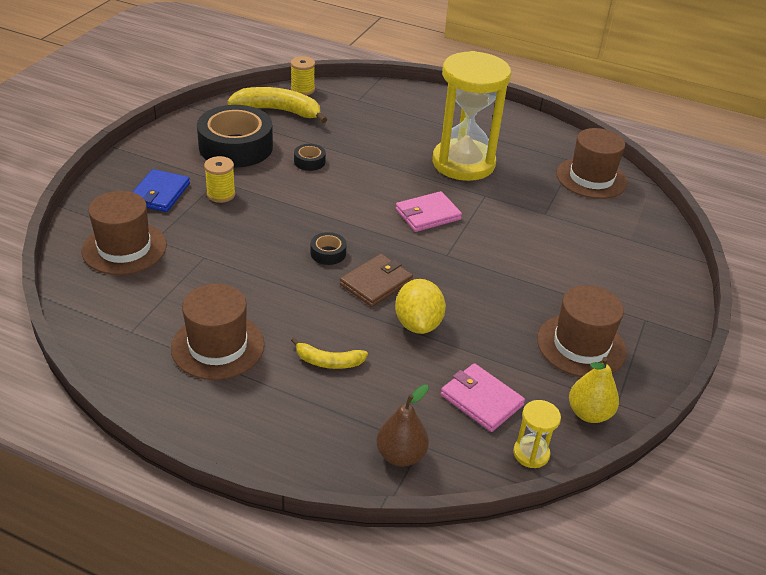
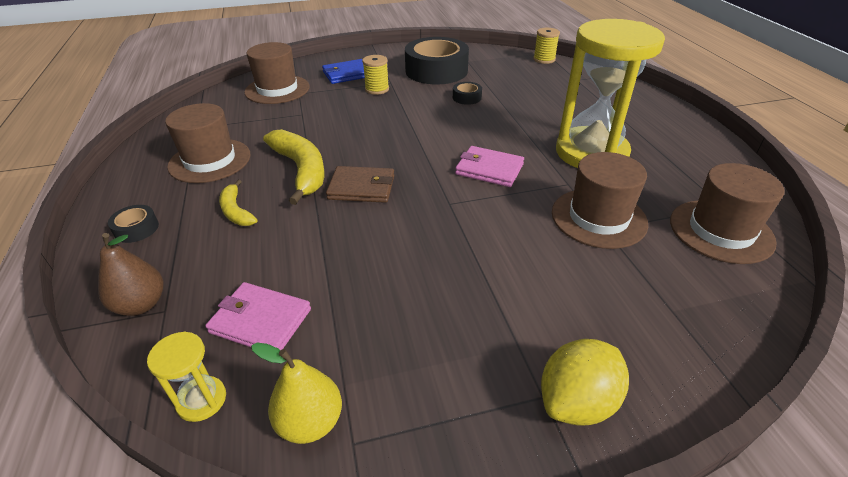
camera: 55 degrees right, 0 degrees up
(279, 111) = (503, 64): yellow banana -> yellow banana (301, 170)
(328, 253) = (370, 152): black tape -> black tape (136, 229)
(418, 324) = (333, 232): yellow lemon -> yellow lemon (577, 401)
(481, 400) = (260, 320): pink wallet -> pink wallet turned 75 degrees counterclockwise
(581, 345) = (424, 357): brown hat -> brown hat (598, 218)

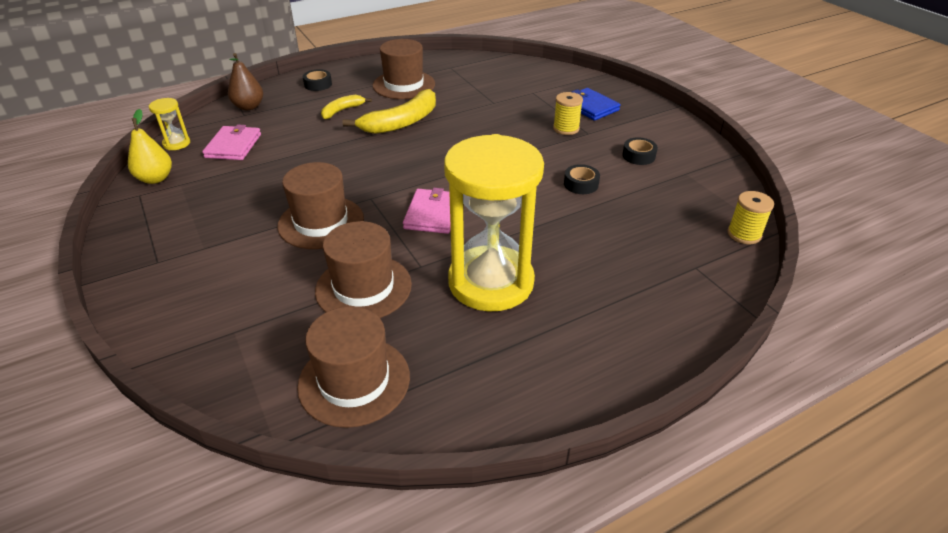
camera: 75 degrees right, 0 degrees up
(277, 89) = (533, 81): brown hat -> brown hat (321, 222)
(362, 187) = (384, 153): brown wallet -> none
(436, 71) = (638, 156): black tape -> black tape, size x0.42
(577, 401) = (149, 277): yellow lemon -> none

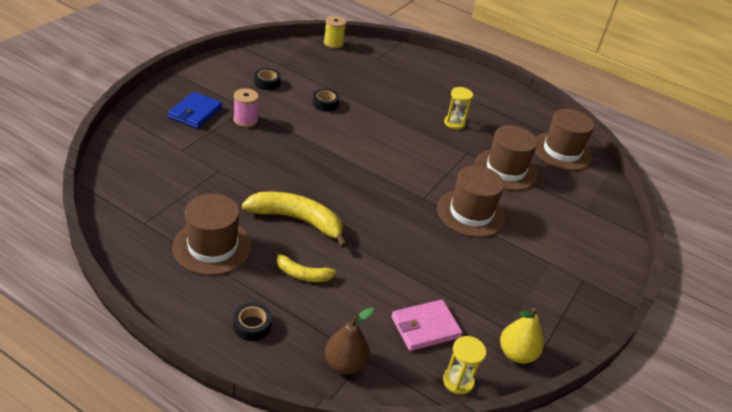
camera: 125 degrees left, 0 degrees up
(432, 214) = (414, 162): pink wallet -> none
(491, 282) = (454, 123): yellow hourglass -> yellow hourglass, size x0.40
(566, 128) = (245, 120): yellow spool -> pink spool

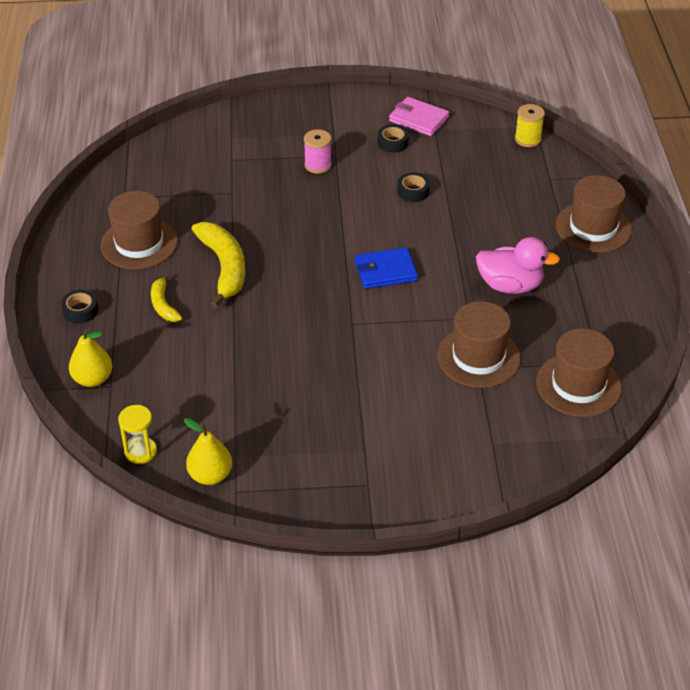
camera: 60 degrees right, 5 degrees up
(195, 112) = (289, 135): blue wallet -> blue wallet (385, 271)
(345, 364) = (93, 379): brown pear -> yellow pear
(425, 327) = (181, 404): pink wallet -> pink wallet (418, 119)
(454, 123) = (510, 285): yellow hourglass -> pink duck
(470, 213) = (371, 364): brown hat -> brown hat (593, 227)

